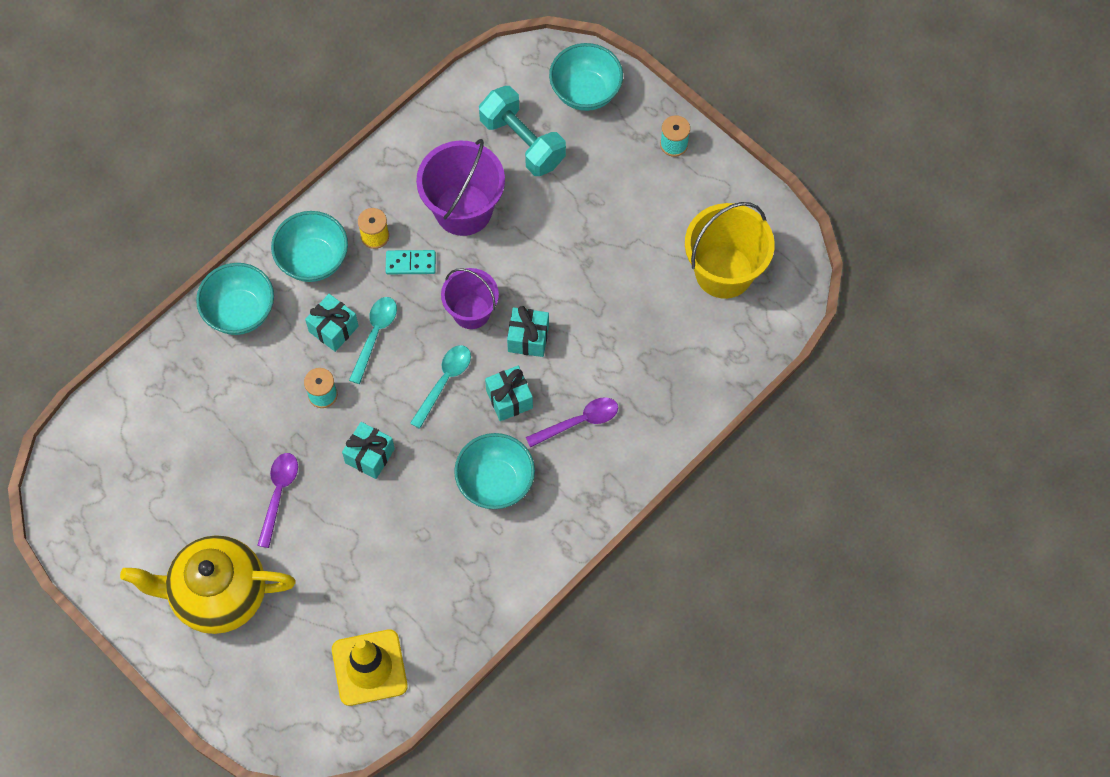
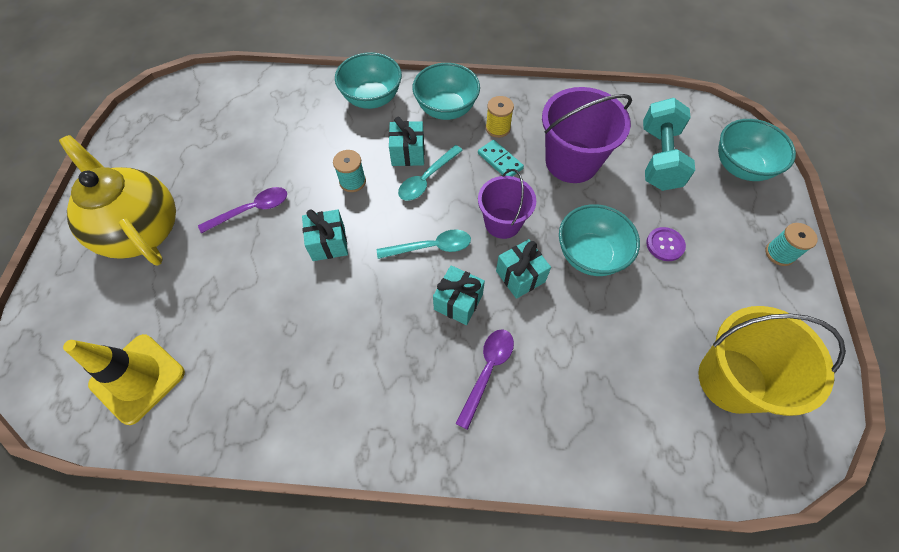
camera: 50 degrees right, 5 degrees down
(375, 335) = (426, 179): turquoise spoon -> turquoise spoon turned 150 degrees clockwise
(495, 482) = (378, 347): turquoise bowl -> turquoise bowl (590, 255)
(579, 422) = (487, 371): purple spoon -> purple spoon turned 90 degrees counterclockwise
(596, 214) = (665, 245): none -> purple button

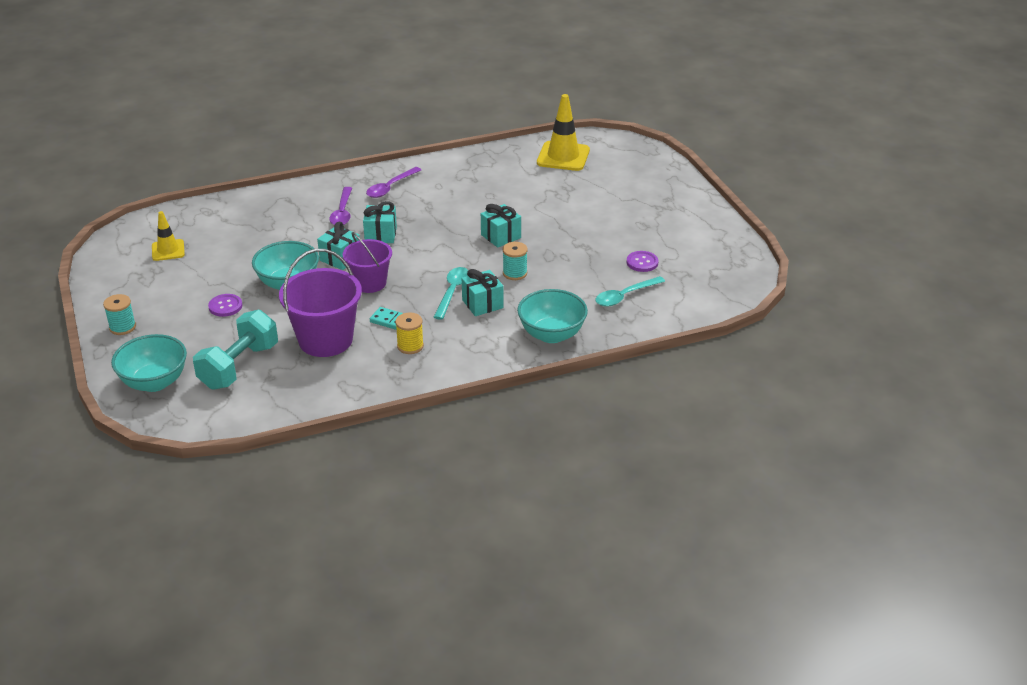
camera: 155 degrees right, 25 degrees down
(142, 230) = (646, 206): yellow teapot -> none
(226, 150) = (642, 262): none -> purple button
(252, 210) = (578, 237): purple spoon -> purple spoon (390, 187)
(431, 247) = (419, 255): turquoise spoon -> turquoise spoon (624, 296)
(446, 109) = (471, 347): turquoise bowl -> none
(659, 158) = (239, 366): turquoise dumbbell -> turquoise dumbbell turned 45 degrees clockwise
(732, 380) = (168, 250): yellow bucket -> yellow traffic cone

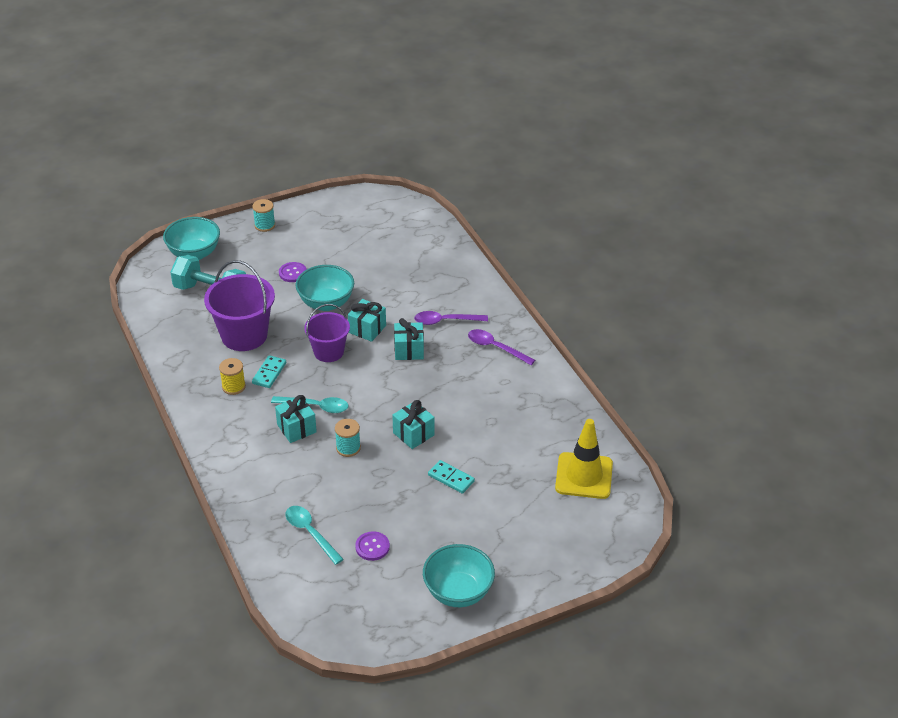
camera: 85 degrees right, 5 degrees up
(168, 250) = (373, 229): yellow traffic cone -> none
(551, 334) = (247, 479): turquoise bowl -> turquoise bowl (458, 592)
(560, 219) = (451, 478): none -> turquoise domino

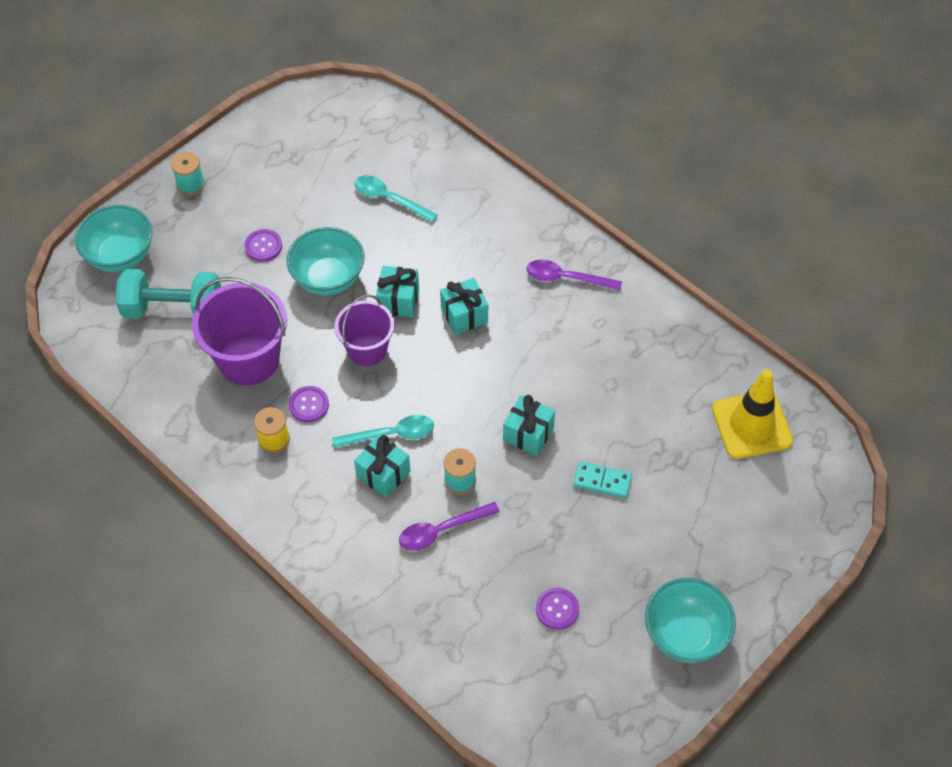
camera: 20 degrees left, 15 degrees up
(269, 373) = (309, 405): turquoise domino -> purple button
(310, 533) = (474, 616): turquoise spoon -> turquoise spoon (389, 199)
(445, 321) = (487, 258): purple spoon -> purple spoon (441, 530)

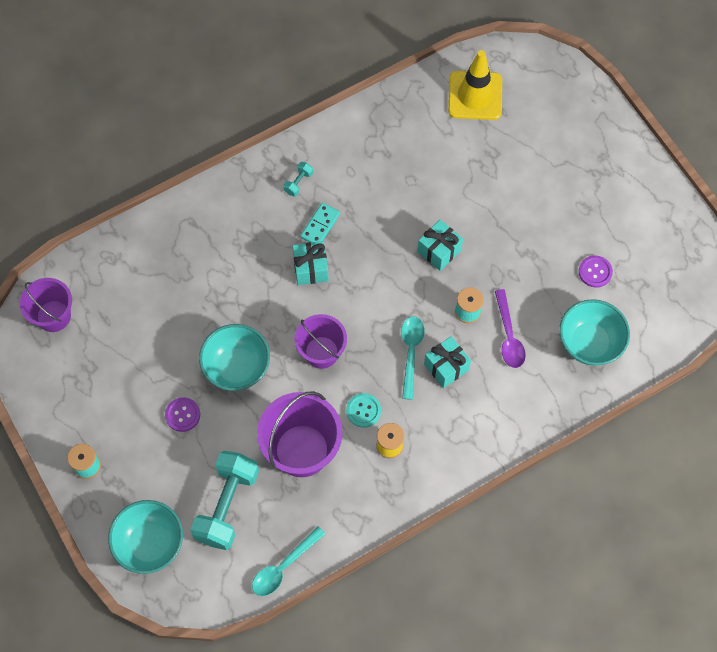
camera: 75 degrees left, 10 degrees up
(309, 405) = (363, 411): purple button -> turquoise button
(342, 115) = (53, 316): none -> purple bucket
(389, 199) = (166, 298): turquoise spoon -> turquoise spoon (283, 567)
(398, 300) = (279, 316): turquoise gift -> none
(566, 278) = (298, 183): purple spoon -> turquoise dumbbell
(602, 481) = (495, 211): turquoise domino -> turquoise domino (320, 226)
(685, 635) = (635, 193): turquoise bowl -> turquoise bowl (589, 343)

